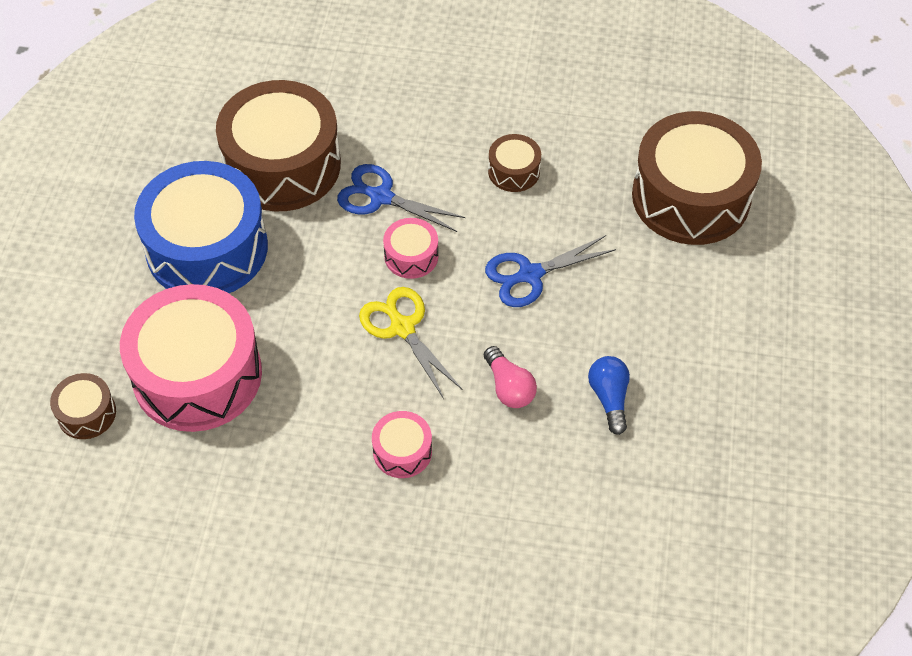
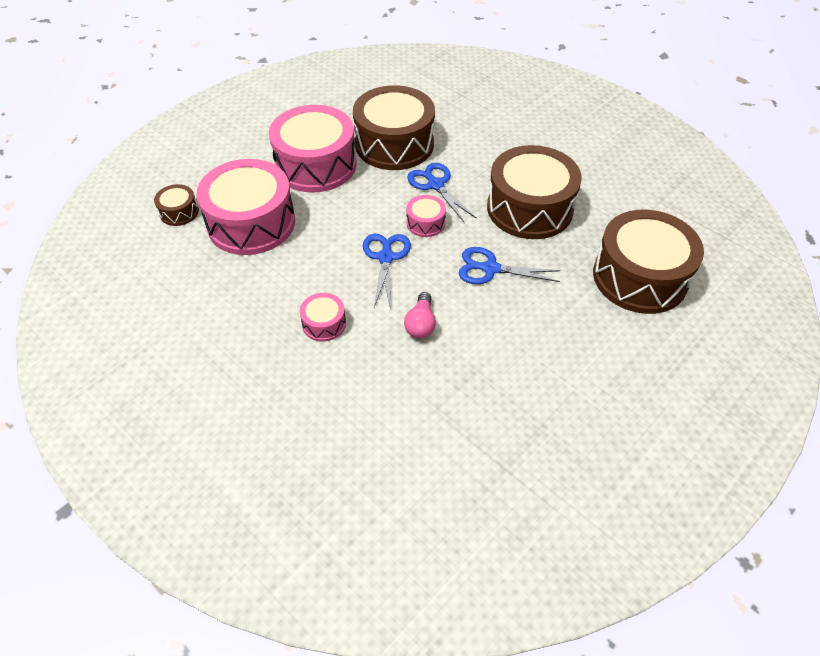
camera: 35 degrees right, 5 degrees down
(207, 248) = (316, 165): blue drum -> pink drum
(402, 328) = (386, 257): yellow scissors -> blue scissors
(514, 171) = (529, 208): brown drum -> brown drum, size x2.25
(609, 398) = (481, 366): blue light bulb -> none

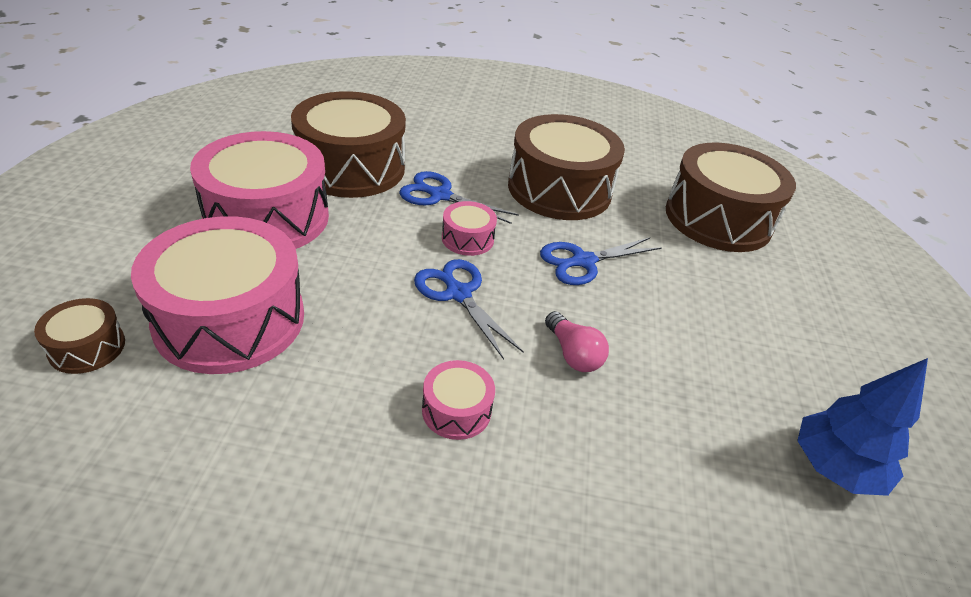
camera: 40 degrees left, 10 degrees down
(518, 466) = (834, 468): none -> blue tree

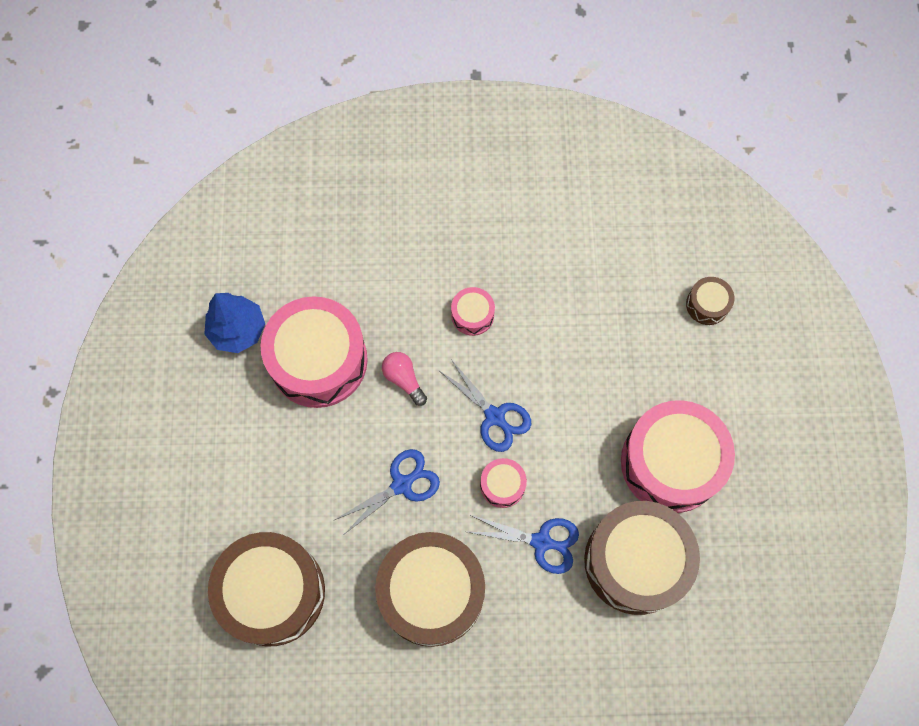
camera: 175 degrees right, 30 degrees up
(230, 319) = (638, 349): pink drum -> pink drum (318, 360)

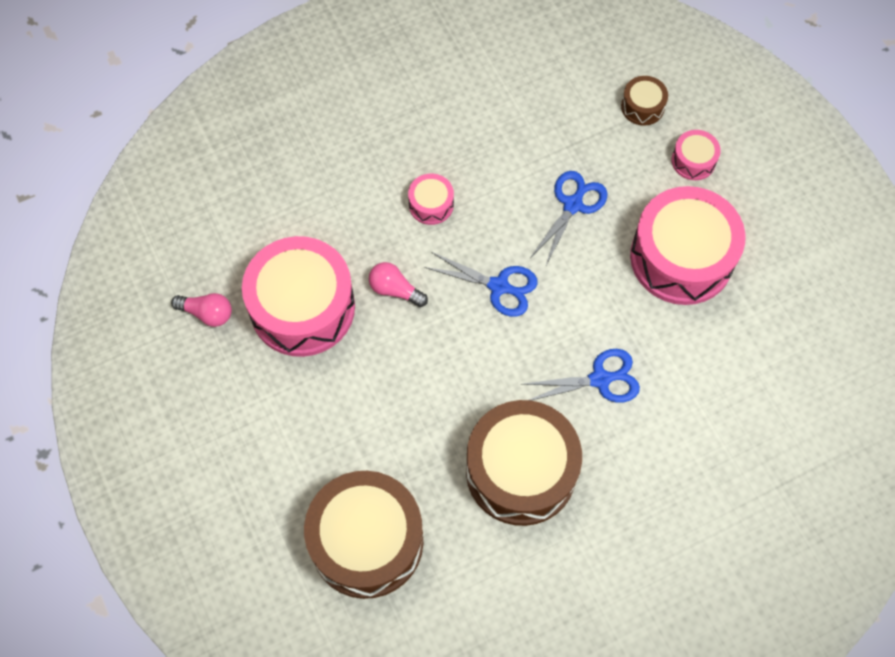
camera: 25 degrees left, 5 degrees down
(238, 330) = (207, 313): blue tree -> pink light bulb
(402, 484) = (442, 386): blue scissors -> blue scissors (573, 205)
(502, 485) = (538, 344): pink drum -> pink drum (693, 161)
(636, 561) = (695, 358): brown drum -> none

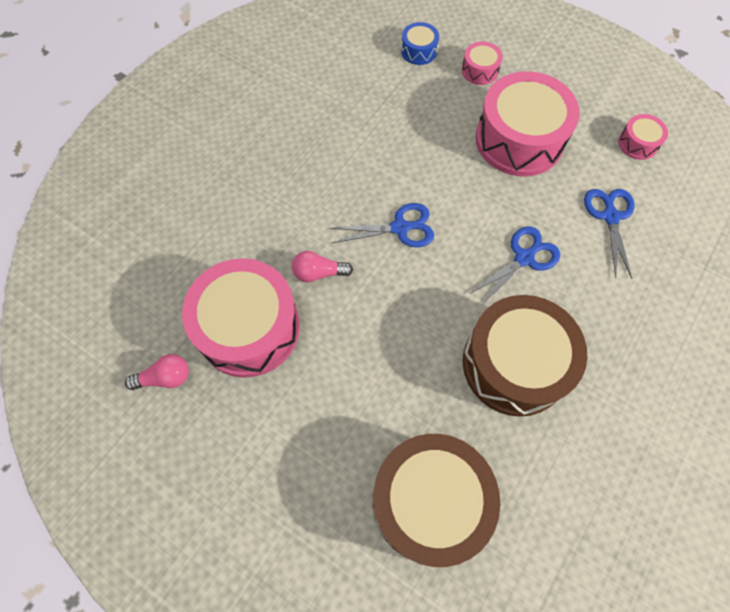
camera: 30 degrees left, 0 degrees up
(431, 204) = (306, 192): pink drum -> pink drum (638, 143)
(573, 205) = (415, 141): blue scissors -> blue scissors (610, 217)
(642, 106) = (418, 51): brown drum -> blue drum

